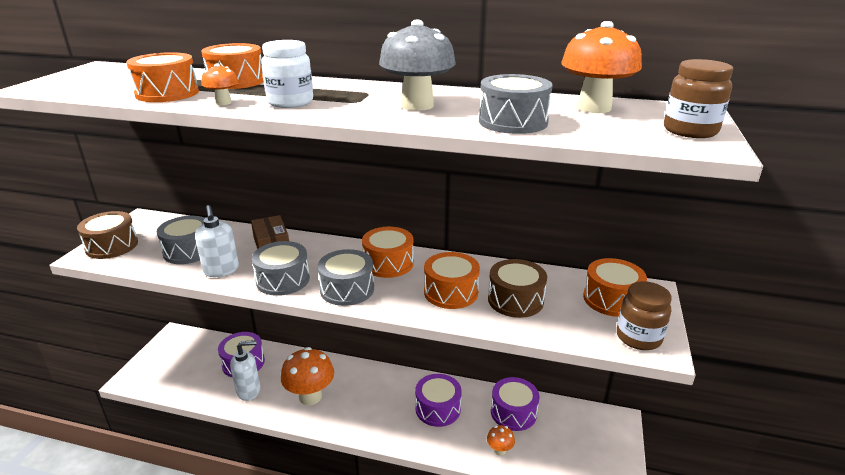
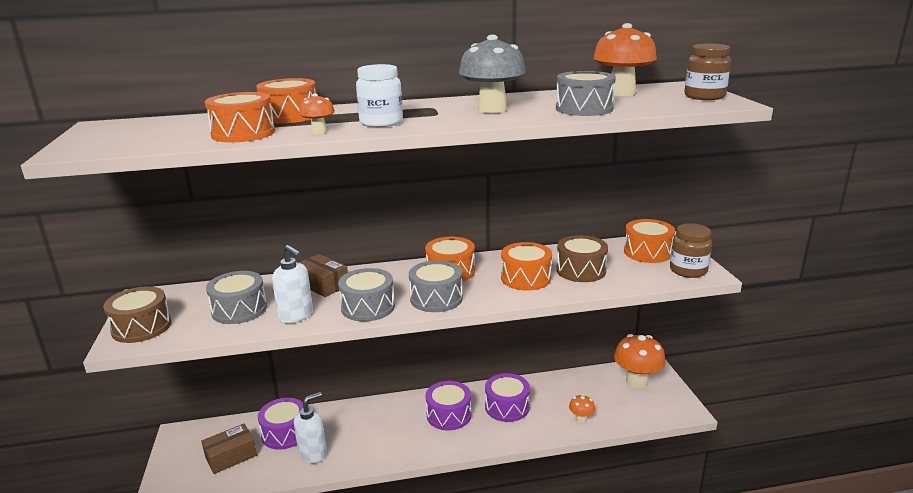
camera: 25 degrees left, 5 degrees down
(192, 368) = (231, 456): none -> brown box
(310, 396) = (381, 437): orange mushroom -> orange mushroom (636, 382)
(513, 412) = (571, 389): purple drum -> purple drum (449, 415)

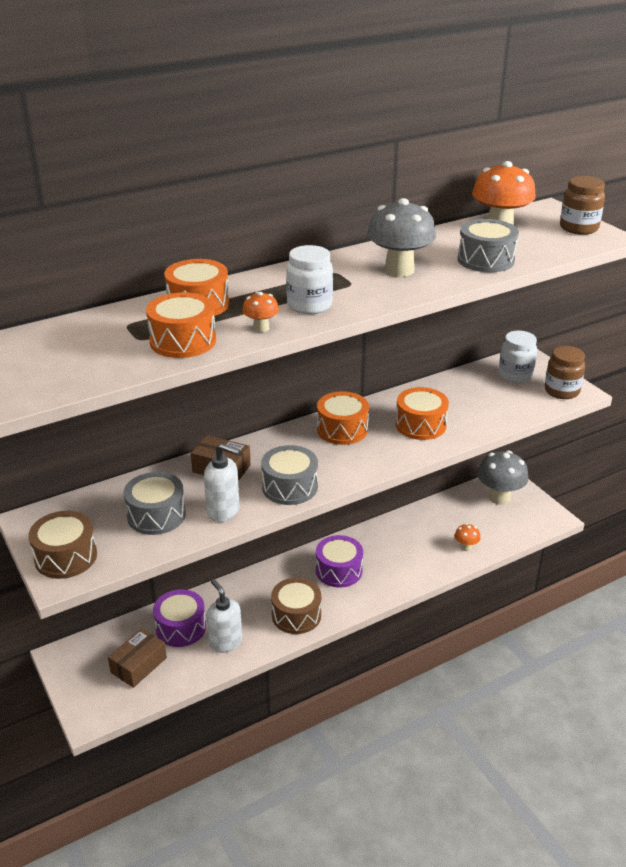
camera: 20 degrees left, 10 degrees up
(313, 454) = (225, 642): white soap dispenser -> white soap dispenser turned 60 degrees counterclockwise
(436, 298) = (350, 464): grey drum -> none
(507, 407) = (391, 550): purple drum -> none
(581, 270) = (466, 407): brown drum -> brown drum (296, 615)
(636, 382) = (499, 497): orange mushroom -> grey mushroom
(647, 252) = (515, 375): orange drum -> white jar

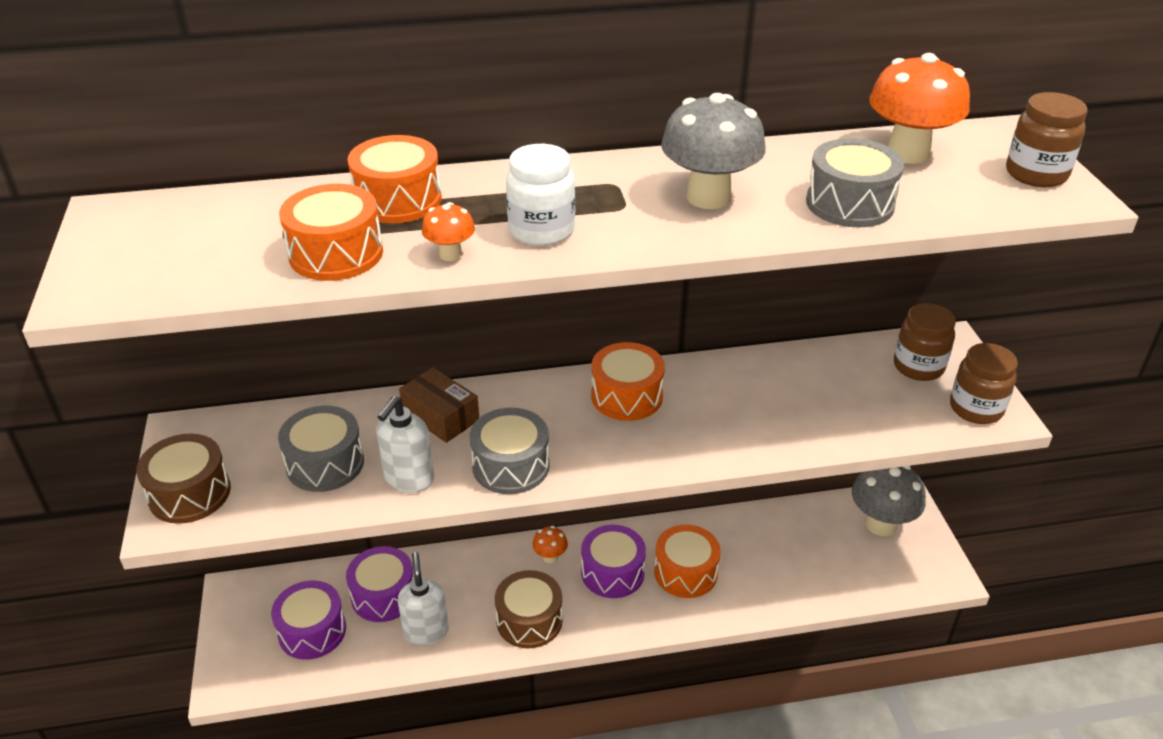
camera: 20 degrees right, 5 degrees up
(139, 665) = (312, 631): brown box -> purple drum
(224, 511) = (409, 479): white soap dispenser -> white soap dispenser turned 75 degrees clockwise
(420, 425) = (738, 415): orange drum -> orange drum (685, 572)
(466, 547) = (799, 586): orange mushroom -> orange mushroom (550, 557)
(515, 375) = (918, 367): white jar -> brown jar

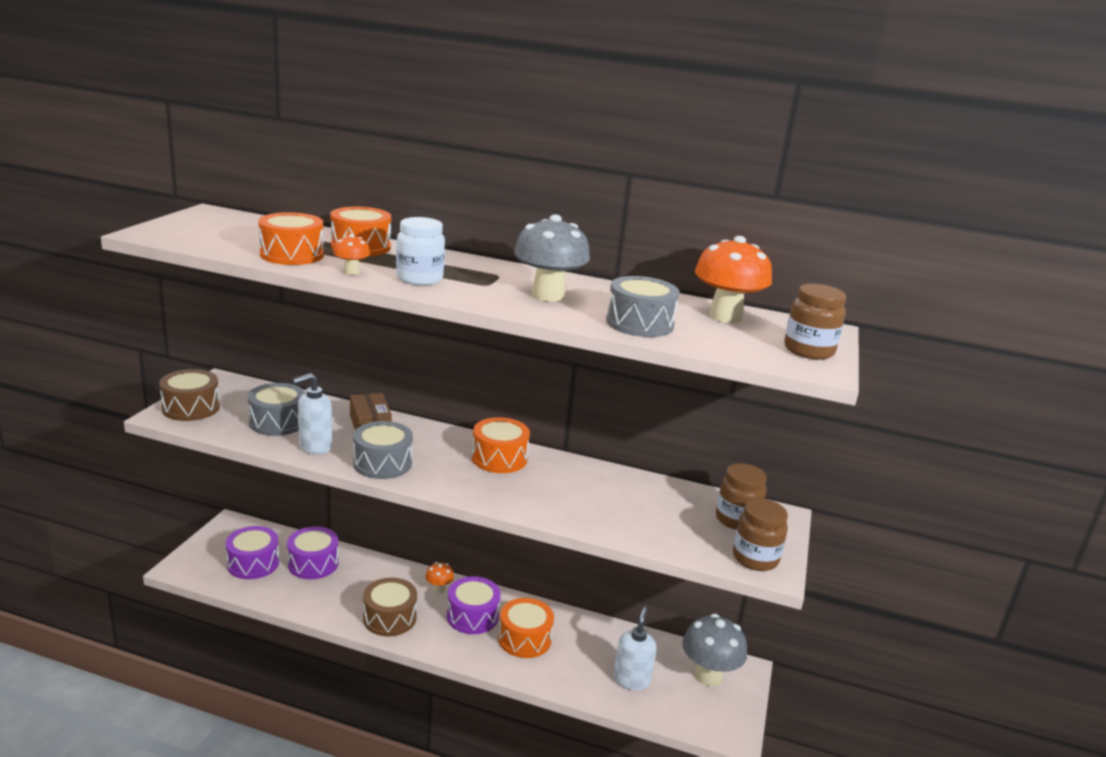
camera: 25 degrees right, 15 degrees down
(426, 631) = (319, 594): white soap dispenser -> white soap dispenser (631, 680)

